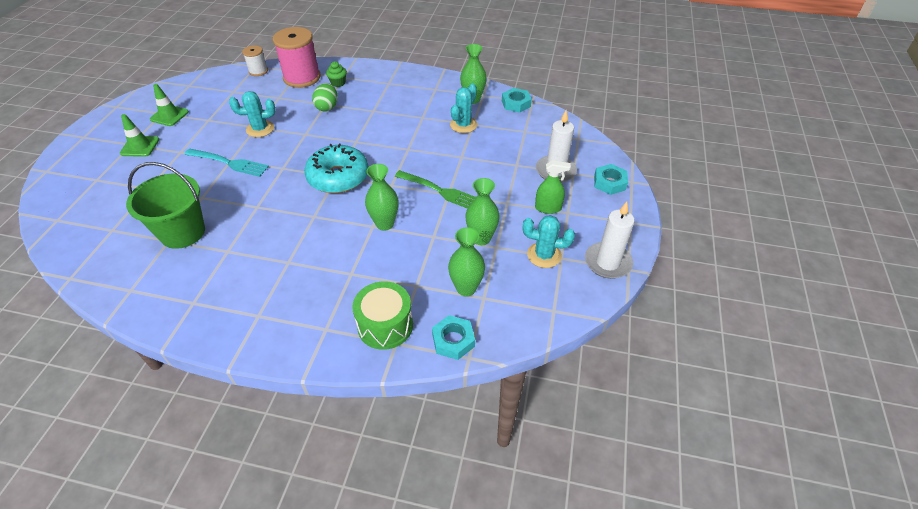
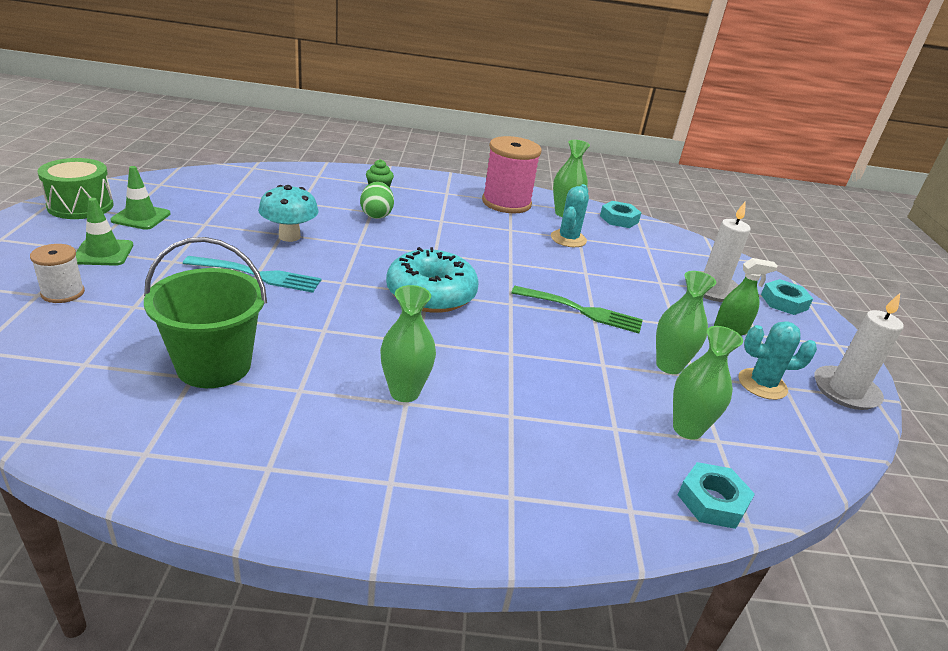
camera: 15 degrees left, 15 degrees down
(258, 71) = (260, 173): white spool -> white spool (63, 293)
(260, 129) = (289, 236): turquoise cactus -> turquoise mushroom
(302, 77) = (325, 182): pink spool -> pink spool (506, 203)
(385, 224) = (527, 350): green vase -> green vase (404, 392)
(385, 325) = (601, 486): green drum -> green drum (80, 206)

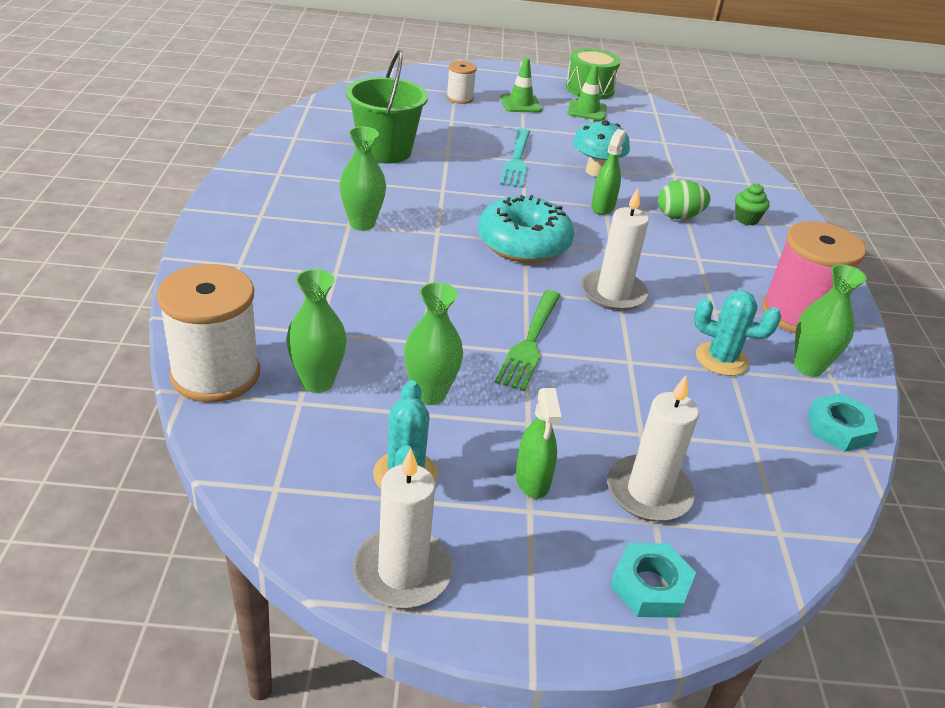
camera: 90 degrees right, 5 degrees up
(361, 245) = (602, 207): none -> green spray bottle
(501, 264) = (613, 293): none -> white candle
(712, 501) = (215, 374): turquoise nut -> white spool

